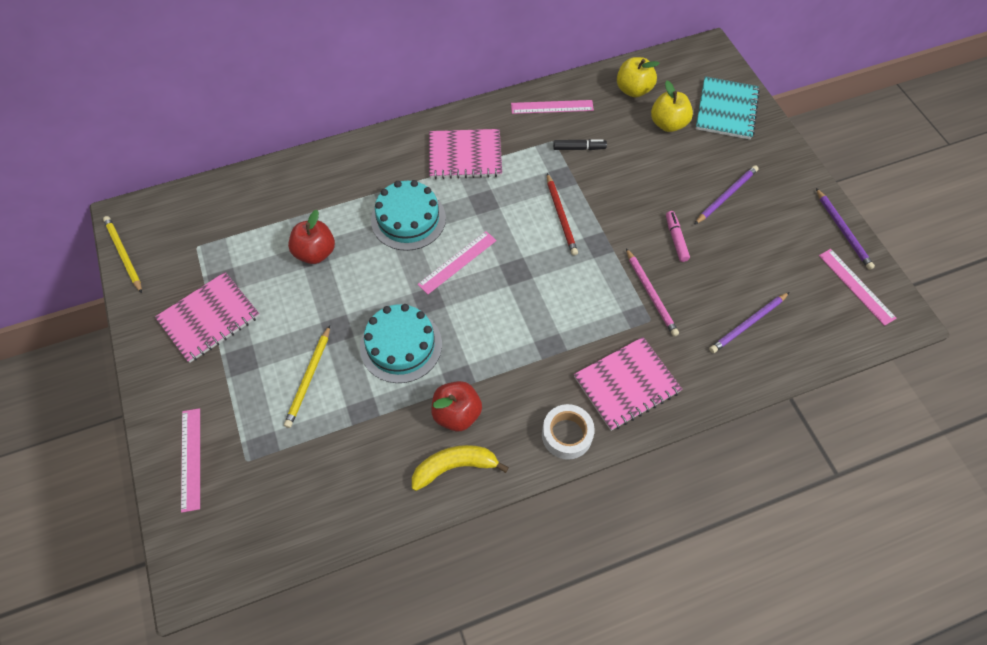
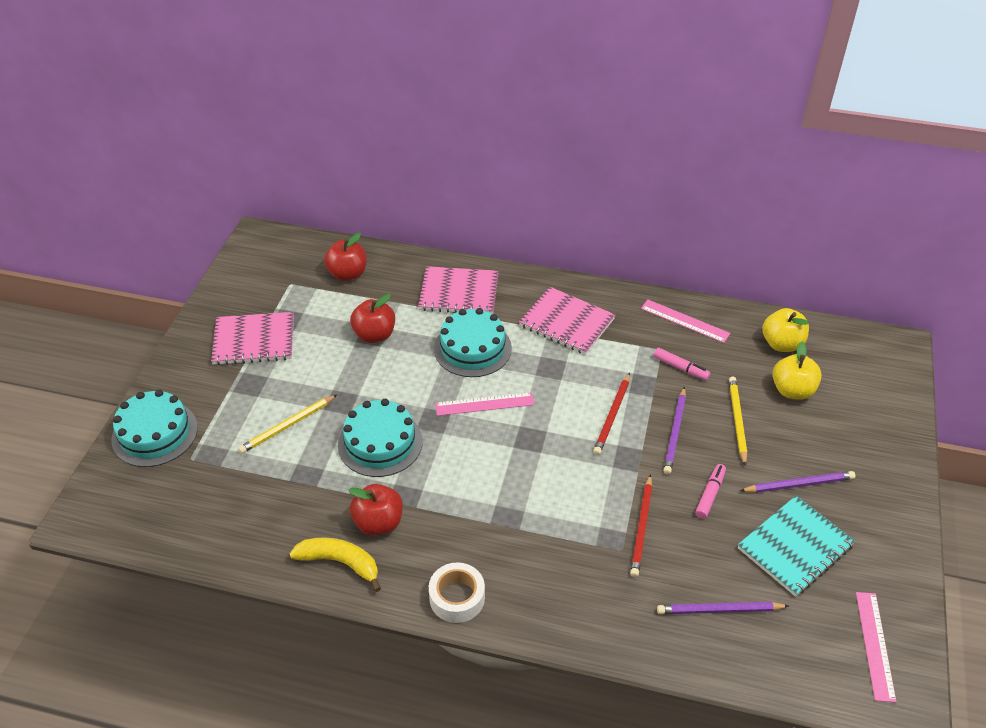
camera: 35 degrees right, 15 degrees down
(123, 254) = (234, 263): yellow pencil -> yellow pencil (737, 420)
(191, 459) = (155, 433): pink ruler -> turquoise cake
(243, 209) = (347, 274): none -> red apple
(579, 148) = (680, 368): black marker -> pink marker
(626, 384) = (549, 590): pink notebook -> pink notebook (459, 293)
(651, 294) = (642, 528): pink pencil -> red pencil
(726, 110) = (869, 408): turquoise notebook -> turquoise notebook (795, 547)
(843, 230) = (906, 585): purple pencil -> purple pencil (675, 432)

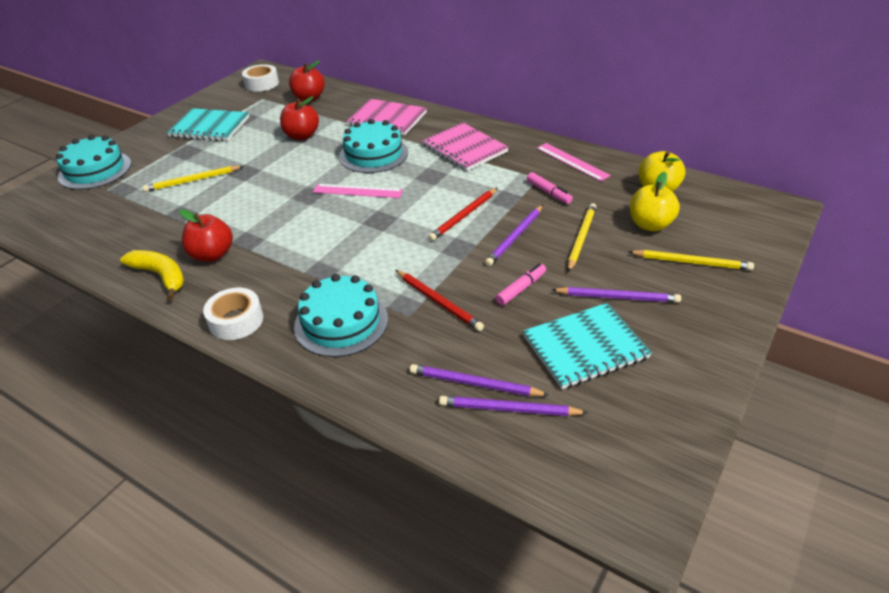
camera: 20 degrees right, 5 degrees down
(254, 340) = (210, 127): pink notebook -> turquoise notebook
(274, 259) = (262, 84): none -> white tape
(380, 443) = (254, 202): turquoise cake -> turquoise cake (341, 322)
(642, 528) = (439, 302): red pencil -> red pencil turned 75 degrees counterclockwise
(760, 629) = (508, 409): none -> purple pencil
(846, 428) = (691, 262): none -> yellow pencil
(874, 645) = (629, 454): pink ruler -> none

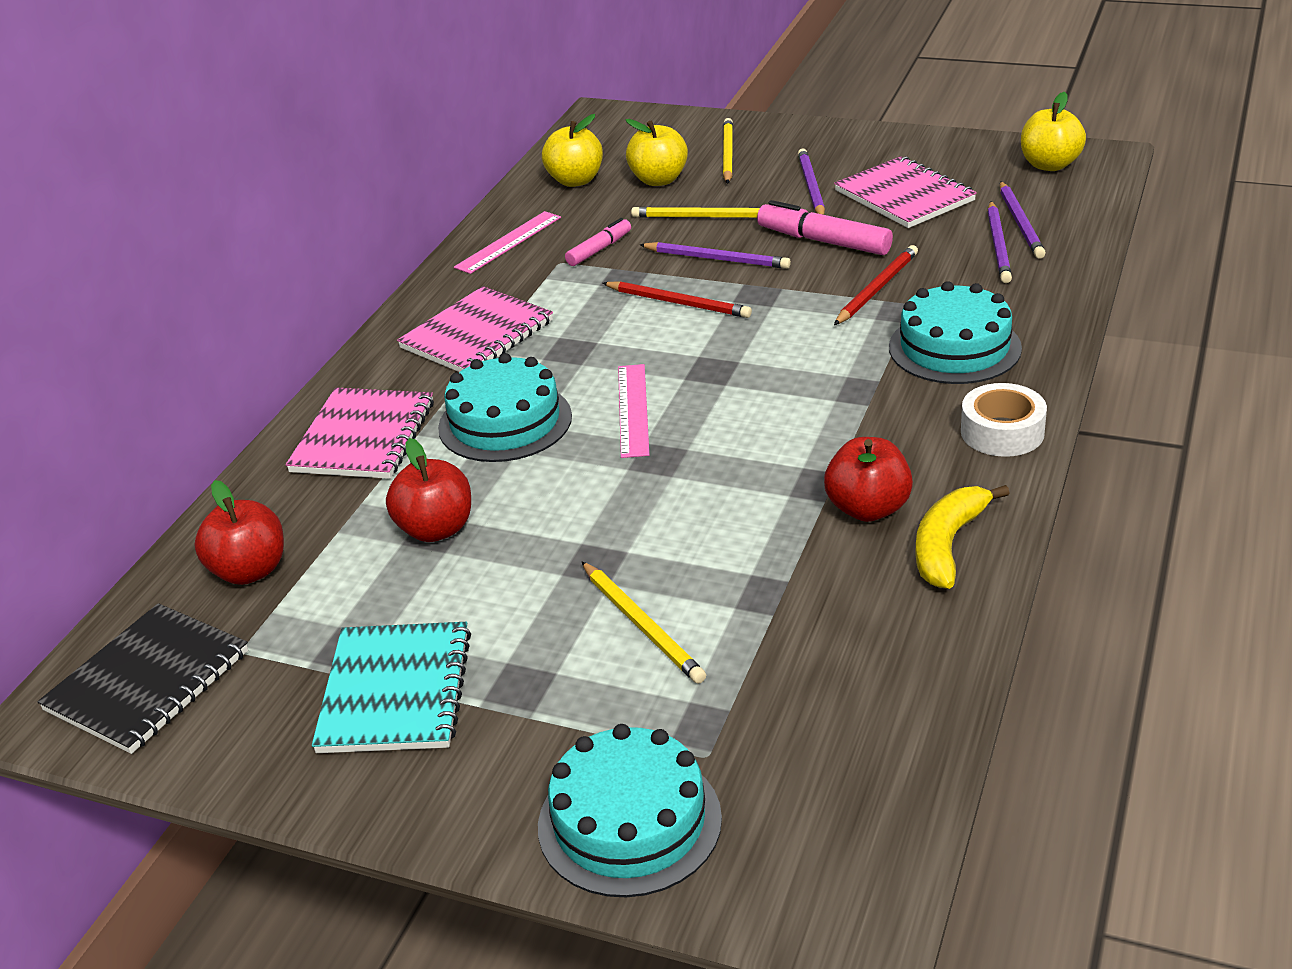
camera: 100 degrees left, 5 degrees down
(262, 84) = (148, 681): white tape -> black notebook
(521, 289) = (824, 241): pink marker -> pink marker, size x1.64
(585, 347) = (904, 196): turquoise notebook -> pink notebook
(626, 469) = (1049, 165): none -> yellow apple

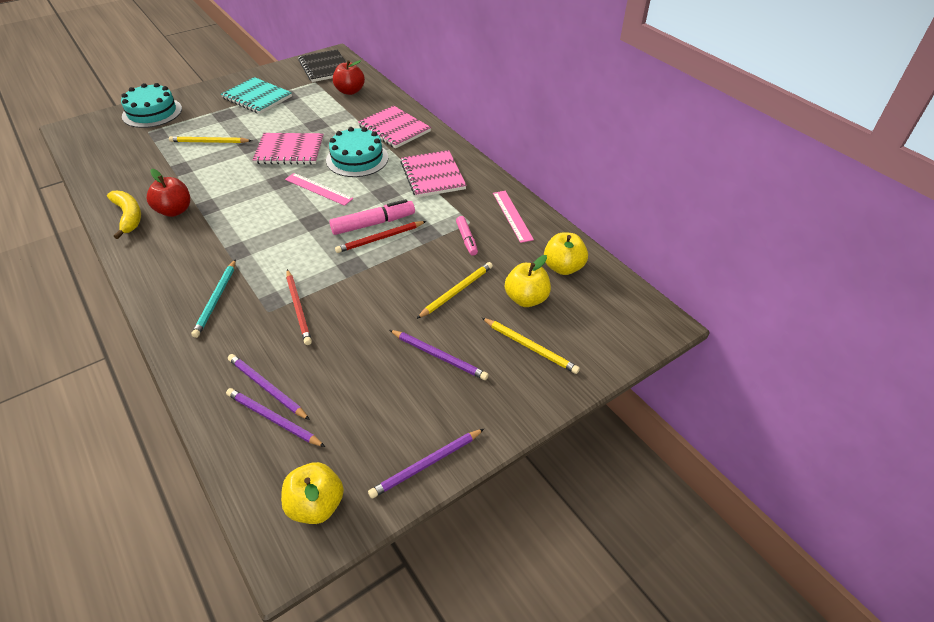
camera: 120 degrees right, 10 degrees up
(436, 529) = (317, 125): red apple -> none
(717, 259) = (404, 272): purple pencil -> purple pencil (426, 464)
(824, 241) = (369, 320): pink marker -> pink marker (373, 224)
(904, 196) = (374, 390): pink notebook -> pink notebook (289, 151)
(954, 347) = (216, 299): turquoise cake -> turquoise pencil
(1002, 432) = (149, 271): white tape -> none

